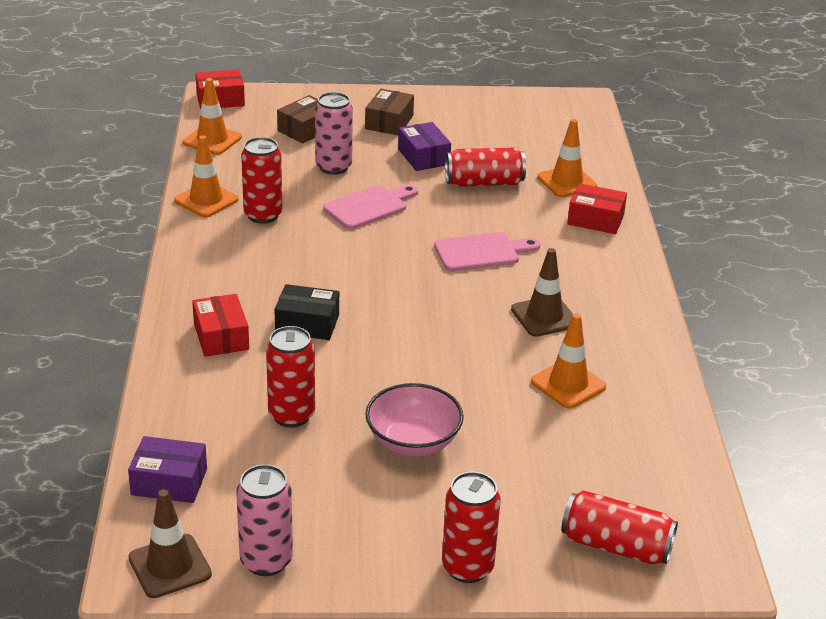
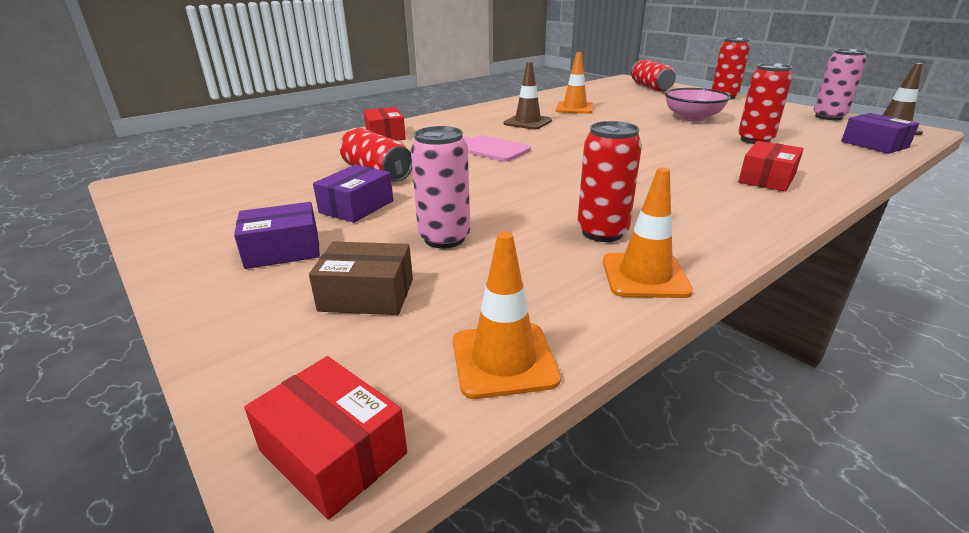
camera: 125 degrees left, 5 degrees down
(307, 324) = (683, 163): black box -> none
(369, 206) = (494, 197): pink cutting board -> none
(389, 122) = (283, 250): brown box -> purple box
(567, 182) = (335, 152): orange traffic cone -> none

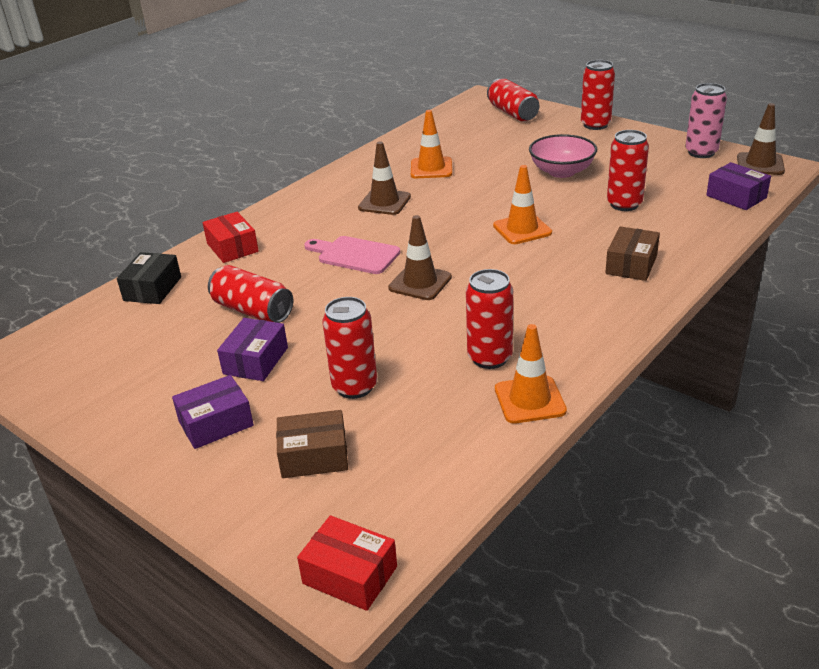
camera: 10 degrees left, 5 degrees up
(302, 152) = (152, 289): none -> black box
(444, 238) = (354, 387): pink can -> red can
(504, 360) = (439, 492): orange traffic cone -> orange traffic cone (522, 229)
(543, 171) = (420, 283): none -> brown traffic cone
(767, 179) = (631, 264): red box -> brown box

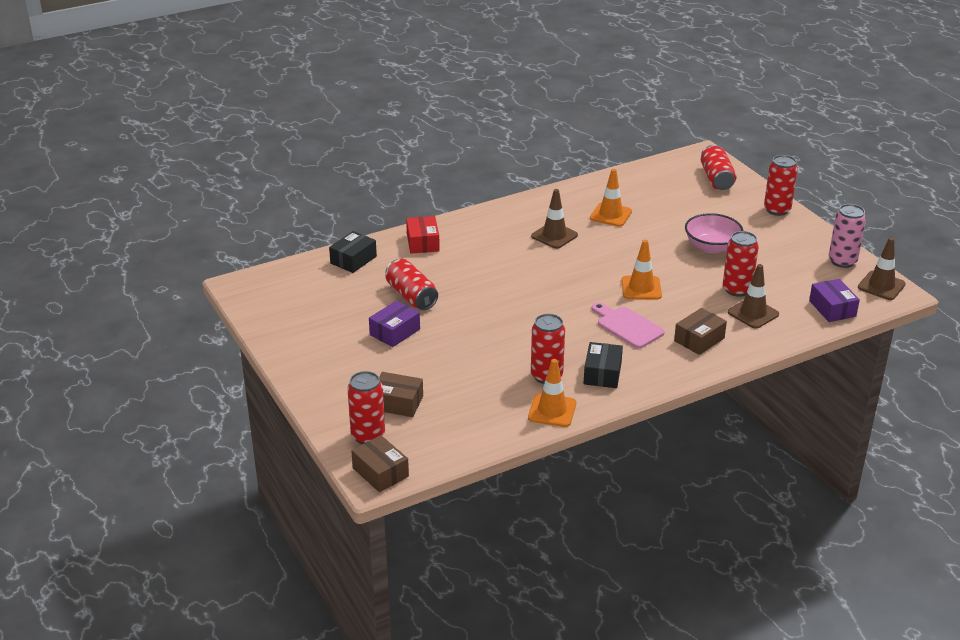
camera: 20 degrees right, 0 degrees up
(216, 423) = (350, 365): purple box -> none
(350, 575) = (380, 472): red box -> brown box
(354, 387) = (447, 368): red can -> red can (368, 436)
(355, 255) = (505, 273): pink cutting board -> pink cutting board (627, 326)
(420, 283) = (537, 309): brown traffic cone -> brown traffic cone (753, 313)
(555, 334) = (602, 373): none -> black box

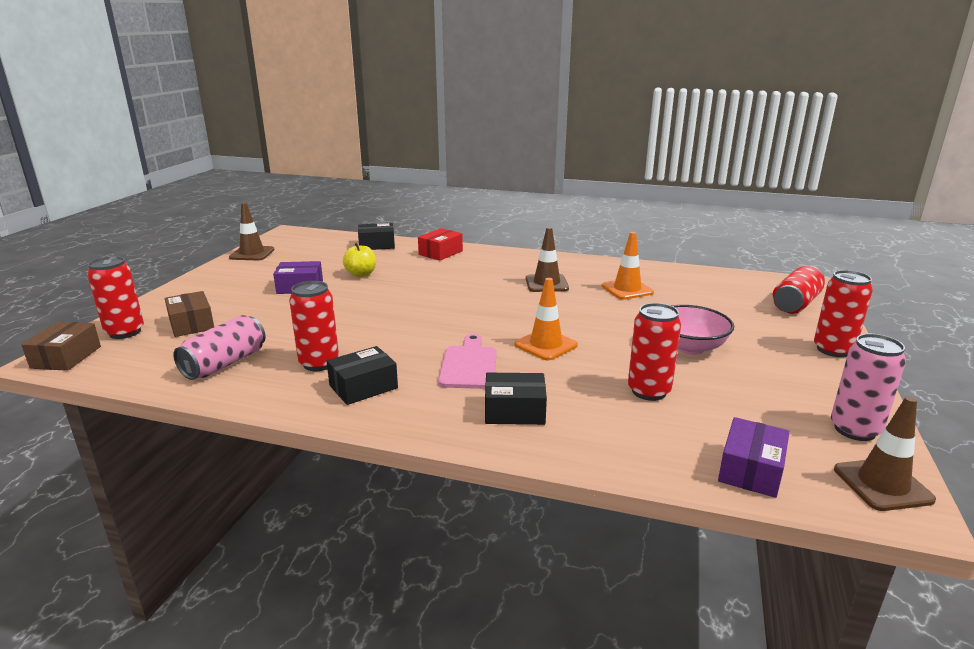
camera: 45 degrees right, 10 degrees down
(411, 296) = (361, 274): red can -> yellow apple
(493, 411) = (225, 363): none -> pink can
(552, 410) = (259, 389): orange traffic cone -> none
(699, 339) = (514, 411): brown box -> black box
(753, 313) = (626, 420): brown traffic cone -> brown traffic cone (252, 254)

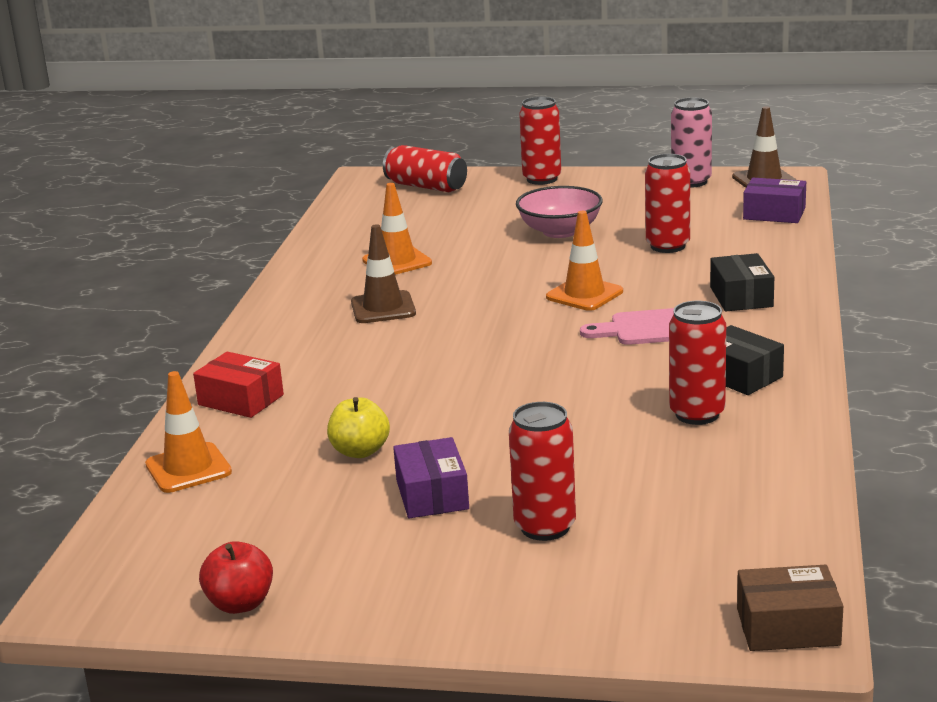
camera: 95 degrees left, 0 degrees up
(125, 332) = (677, 607): red can -> red can (545, 527)
(191, 324) = (620, 552): brown box -> none
(225, 363) = (732, 479): pink can -> none
(252, 254) = (240, 604): brown traffic cone -> red apple
(377, 245) = (188, 468): black box -> orange traffic cone

